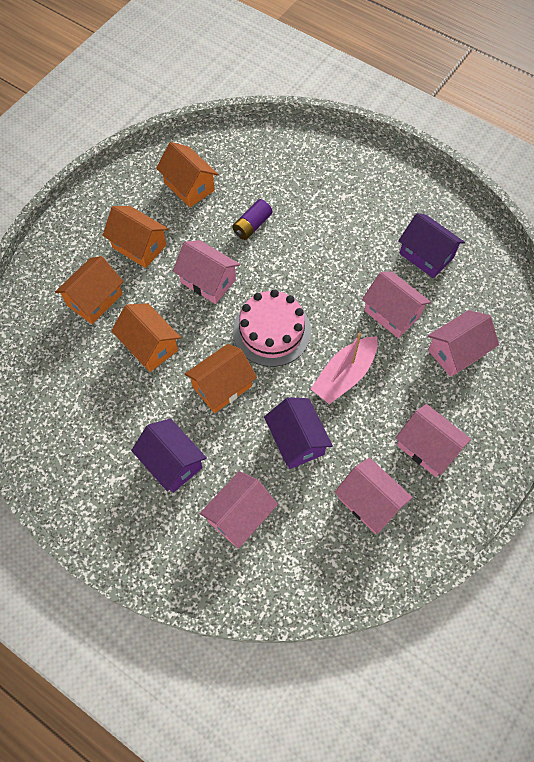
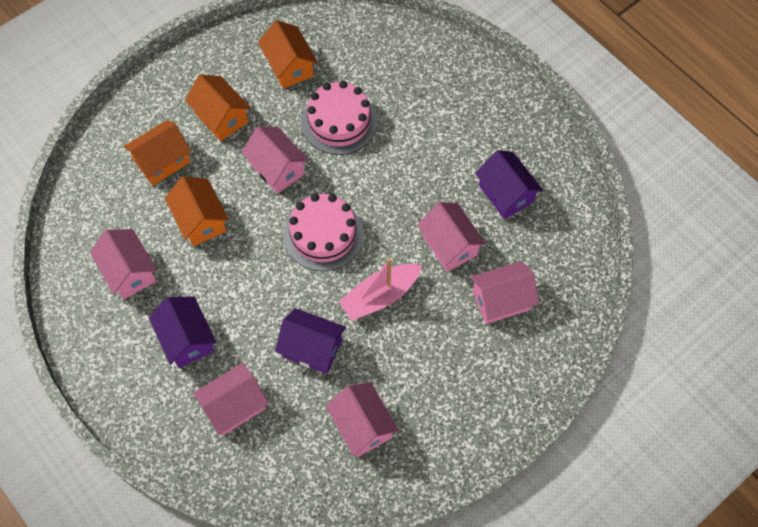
camera: 15 degrees right, 0 degrees up
(222, 386) = (257, 277): orange house -> none
(252, 225) = (339, 121): purple battery -> pink cake
(296, 440) = (312, 348): purple house -> purple house turned 60 degrees counterclockwise
(427, 448) = (437, 388): pink house -> pink house (129, 272)

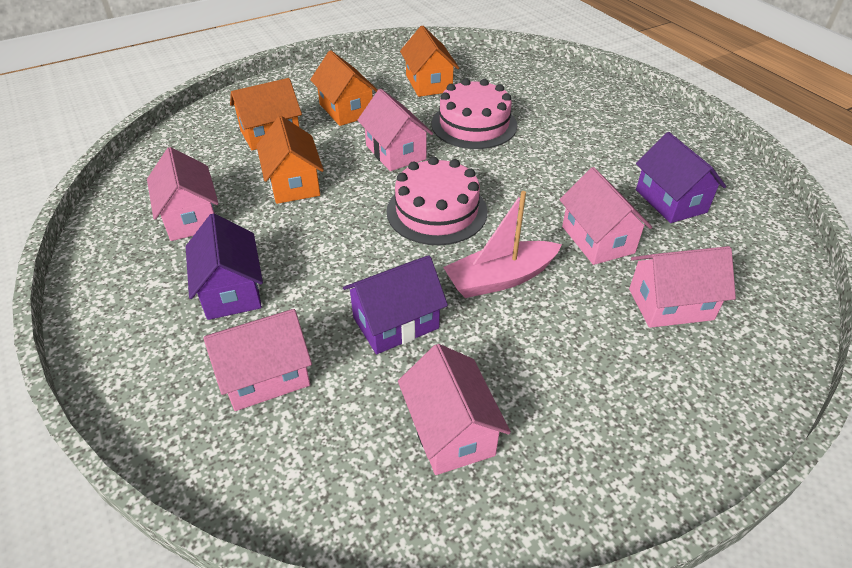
camera: 10 degrees right, 20 degrees down
(312, 348) = (396, 323): purple house -> purple house turned 60 degrees counterclockwise

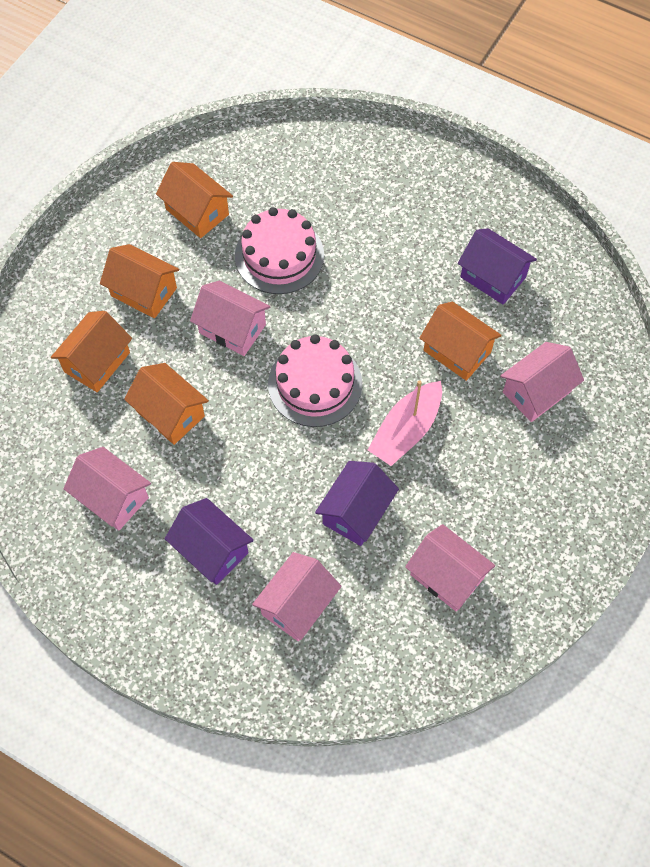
camera: 30 degrees left, 20 degrees up
(597, 239) = (457, 351): pink house -> orange house

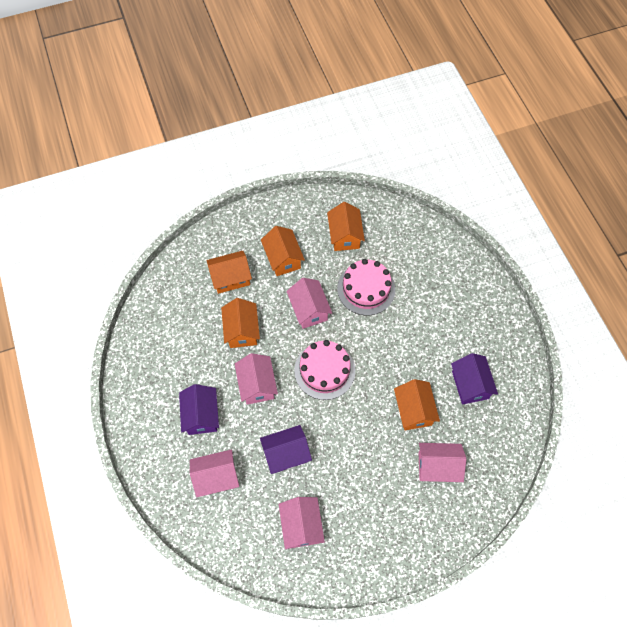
camera: 40 degrees right, 0 degrees up
(112, 498) = (180, 352): pink house -> pink house (257, 385)
(406, 430) = (349, 432): pink boat -> none

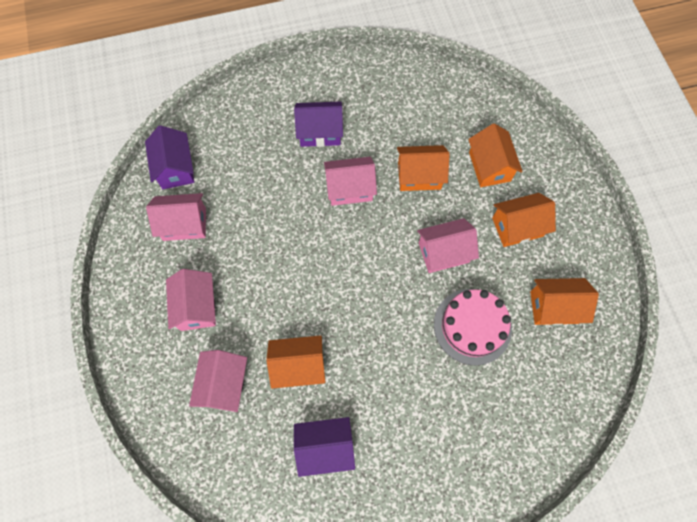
camera: 95 degrees right, 5 degrees up
(217, 477) = (250, 145): pink house -> pink house (197, 307)
(286, 454) = (265, 214): purple house -> purple house (175, 168)
(324, 370) = (361, 264): pink cake -> none

